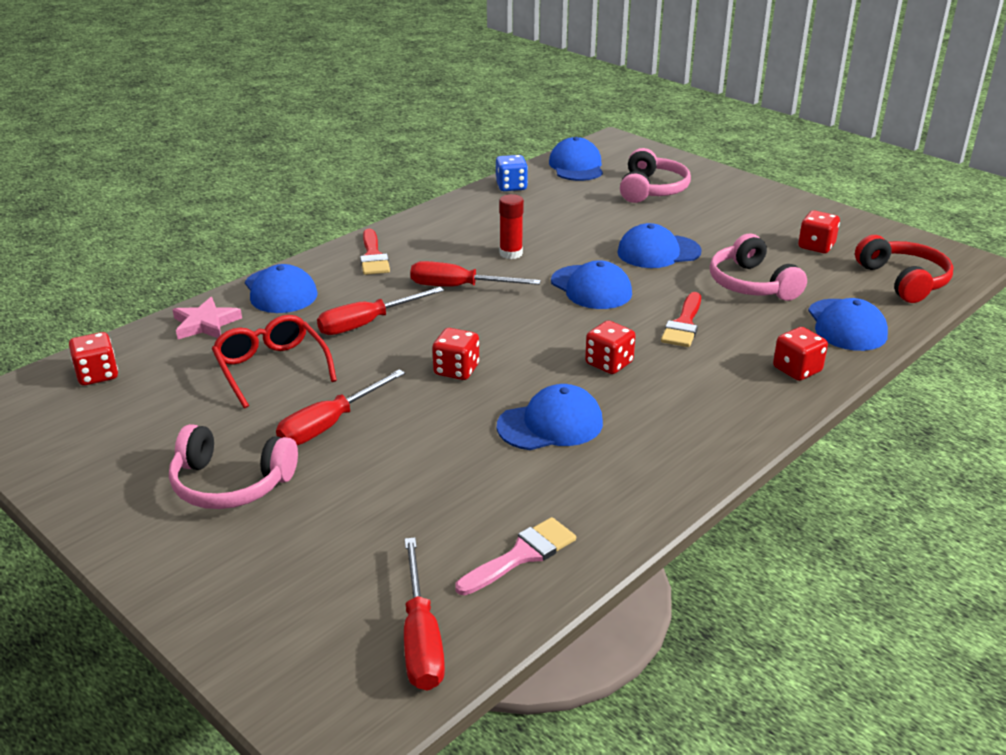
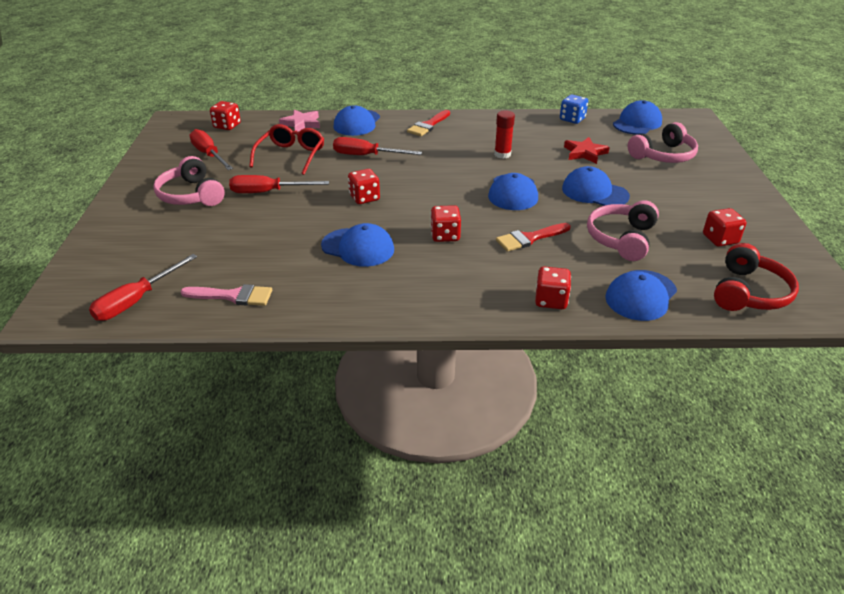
camera: 45 degrees right, 5 degrees up
(459, 287) = (442, 159): red screwdriver -> red screwdriver (209, 155)
(584, 217) = (585, 153): none -> red star

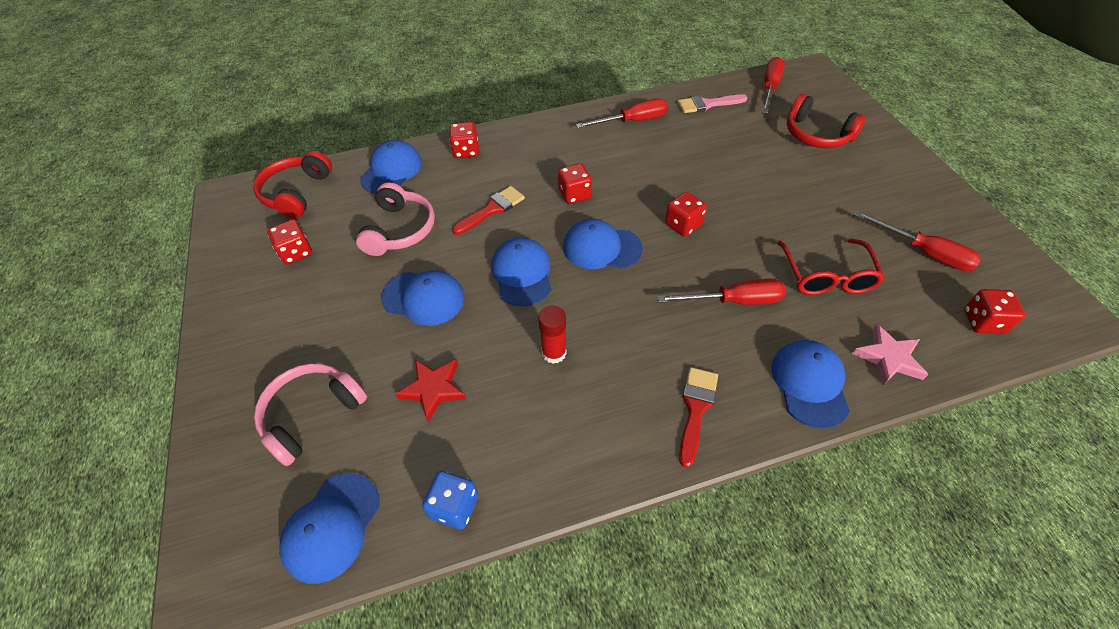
camera: 165 degrees right, 15 degrees up
(163, 240) = (816, 134): none -> red headphones
(191, 195) = (860, 187): pink headphones -> none
(268, 192) = (789, 209): red screwdriver -> red screwdriver (632, 121)
(358, 247) = (646, 164): blue cap -> blue cap (601, 247)

